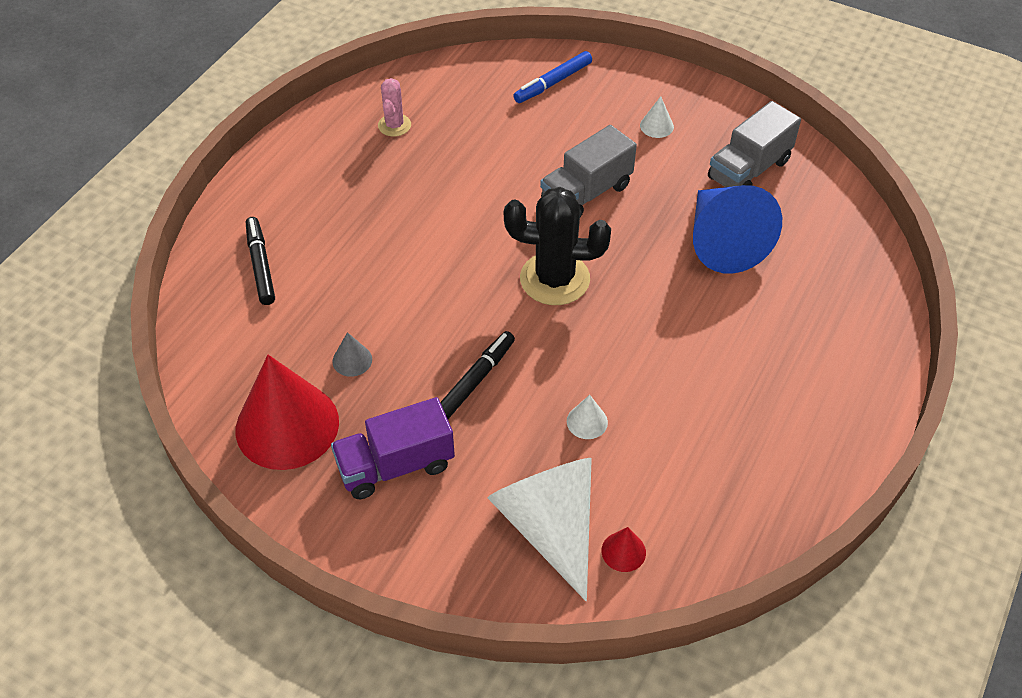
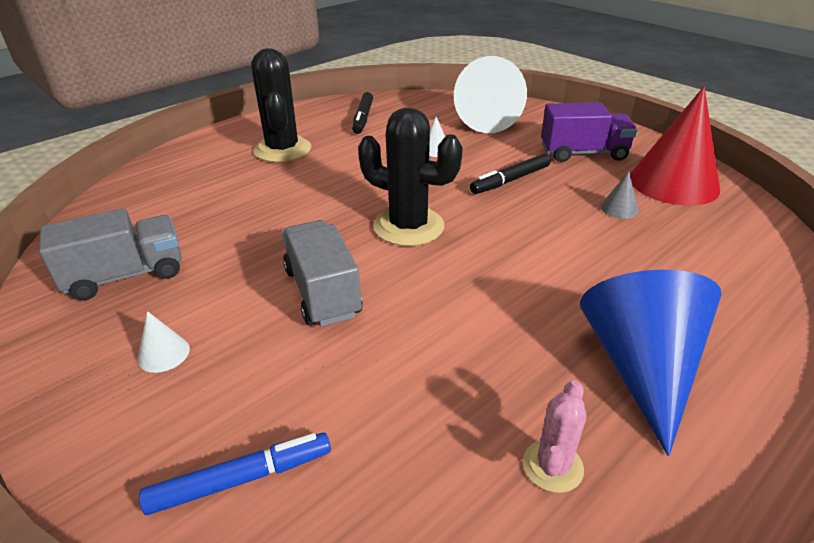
camera: 160 degrees left, 15 degrees down
(261, 265) = (738, 301): black marker -> black marker (363, 118)
(586, 193) = (323, 292): grey truck -> grey truck turned 90 degrees counterclockwise
(623, 551) = (445, 107): red cone -> none
(722, 241) = (230, 222): blue cone -> blue cone (641, 367)
(773, 369) = (282, 150): none -> black cactus

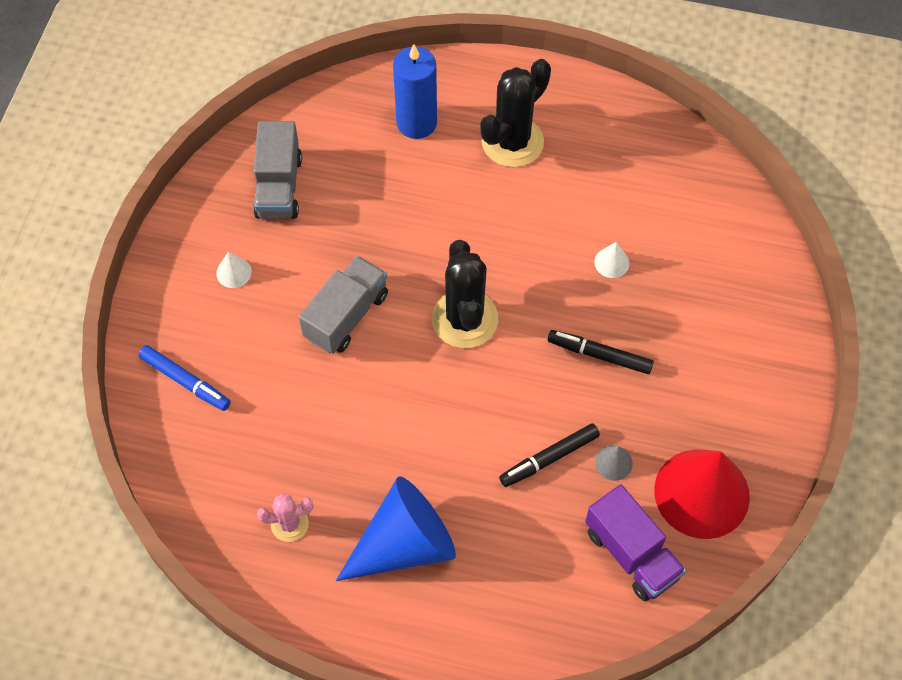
camera: 55 degrees right, 25 degrees up
(126, 275) = (279, 187): grey truck -> grey truck turned 60 degrees clockwise
(198, 180) = (416, 123): none -> blue candle
(363, 118) = (629, 159): black marker -> black marker (549, 458)
(484, 119) = (718, 268): white cone -> none
(583, 153) = (707, 393): purple truck -> purple truck (631, 554)

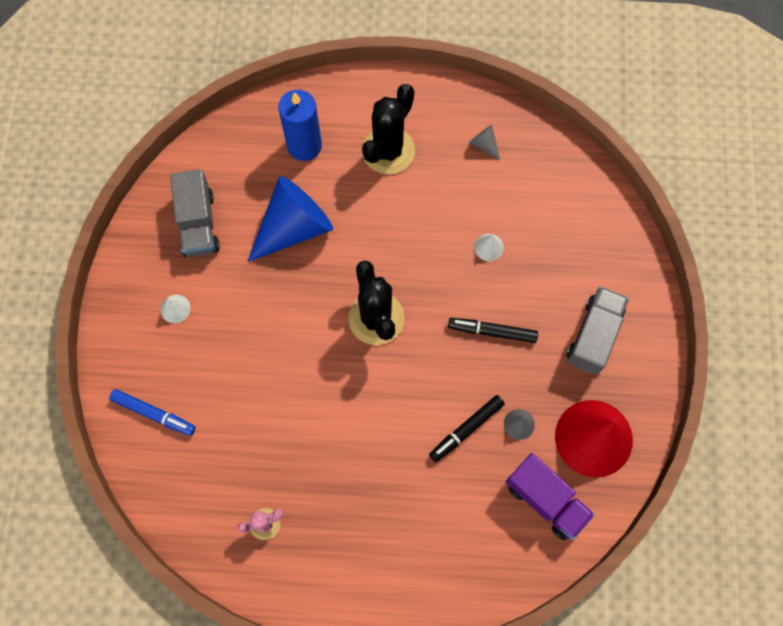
camera: 10 degrees left, 10 degrees up
(346, 316) = (277, 332): grey truck -> grey truck (594, 336)
(404, 544) = (362, 524): blue cone -> blue cone (294, 227)
(625, 152) = (484, 145): none -> grey cone

